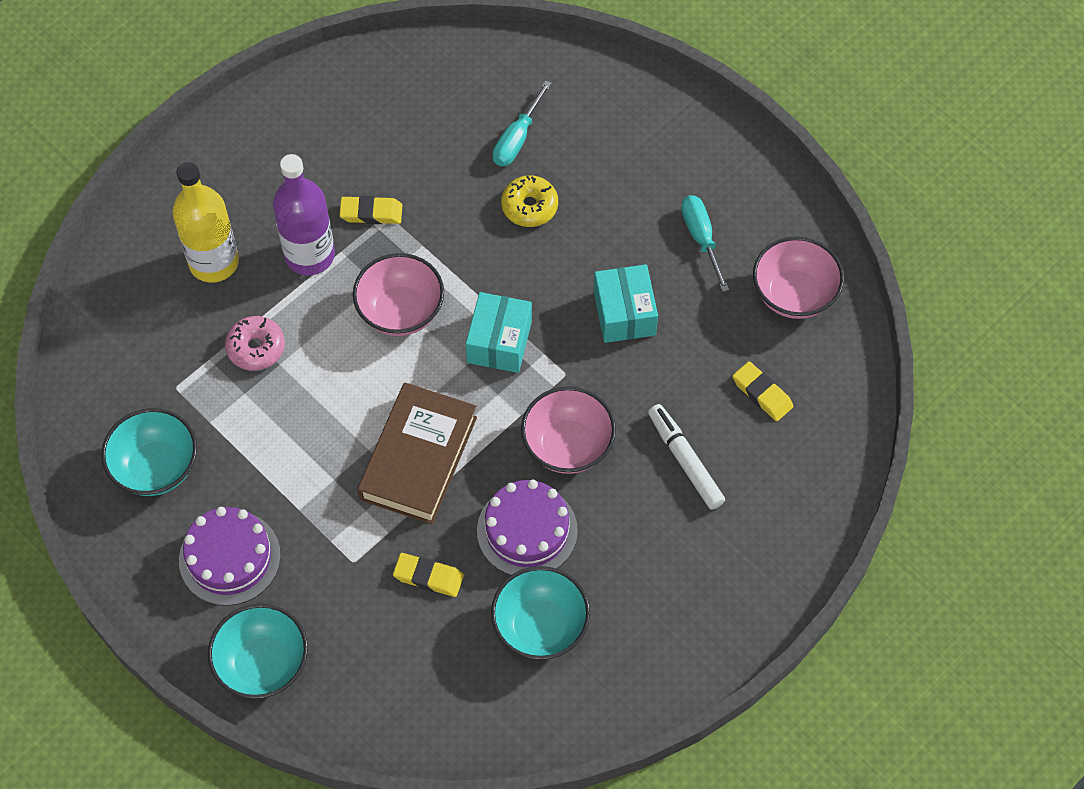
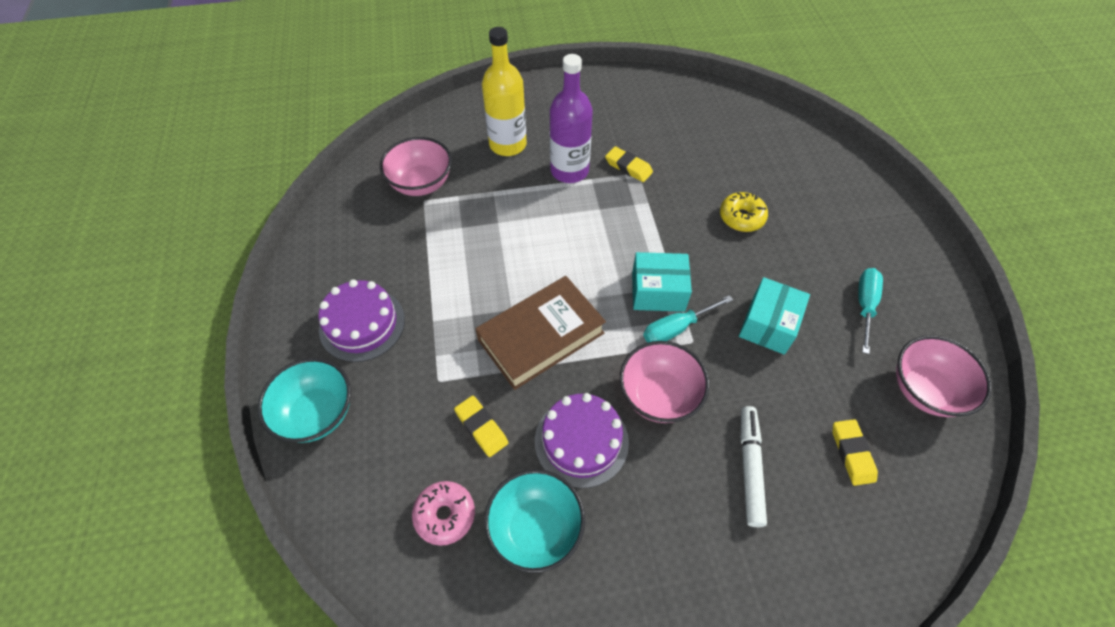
camera: 35 degrees right, 5 degrees down
(156, 467) = (370, 240): turquoise bowl -> none
(256, 348) = (491, 205): pink donut -> pink donut (445, 515)
(400, 311) = (602, 234): pink bowl -> pink bowl (421, 183)
(499, 342) = (658, 291): turquoise box -> turquoise box turned 45 degrees clockwise
(517, 139) = (760, 173): turquoise screwdriver -> turquoise screwdriver (676, 328)

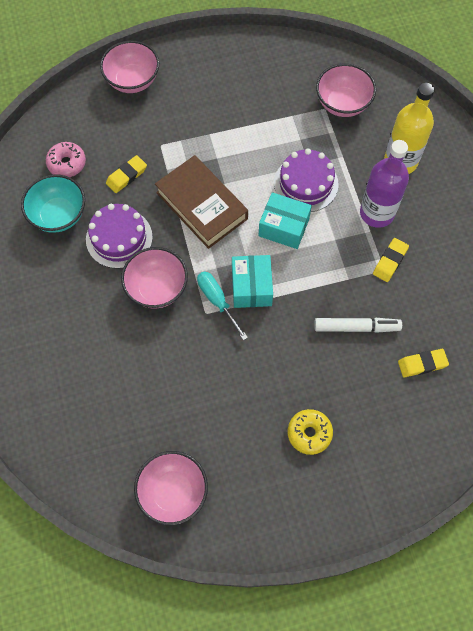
camera: 85 degrees right, 10 degrees up
(317, 413) = (132, 80): turquoise bowl -> pink bowl
(362, 324) = (203, 91): purple cake -> purple cake (306, 183)
(741, 217) = (342, 358): yellow donut -> yellow donut (309, 433)
(749, 467) = (103, 349): white marker -> white marker (356, 327)
(768, 325) = (226, 372): turquoise box -> turquoise box (283, 227)
(852, 453) = (116, 424): yellow eraser -> yellow eraser (422, 364)
(865, 305) = (254, 456): turquoise screwdriver -> none

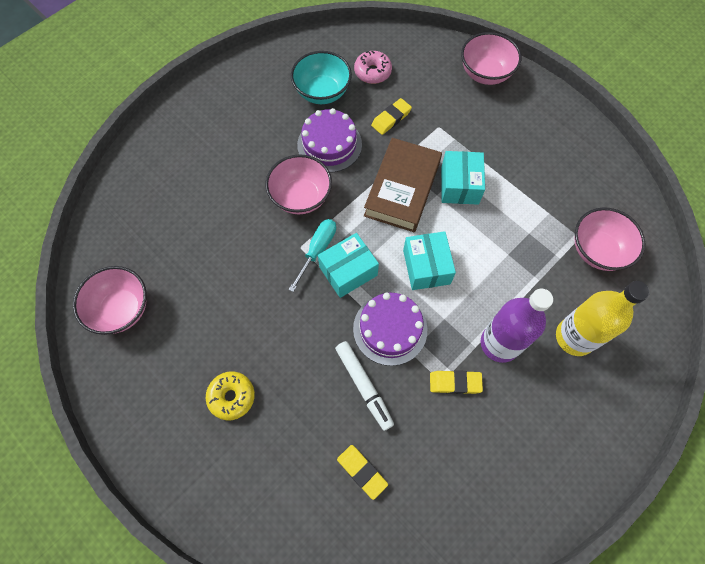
camera: 60 degrees right, 0 degrees up
(126, 176) = (391, 118): yellow eraser -> yellow eraser turned 60 degrees counterclockwise
(226, 162) = (459, 185): none -> turquoise box
(306, 183) = (485, 262): purple cake -> purple cake (390, 329)

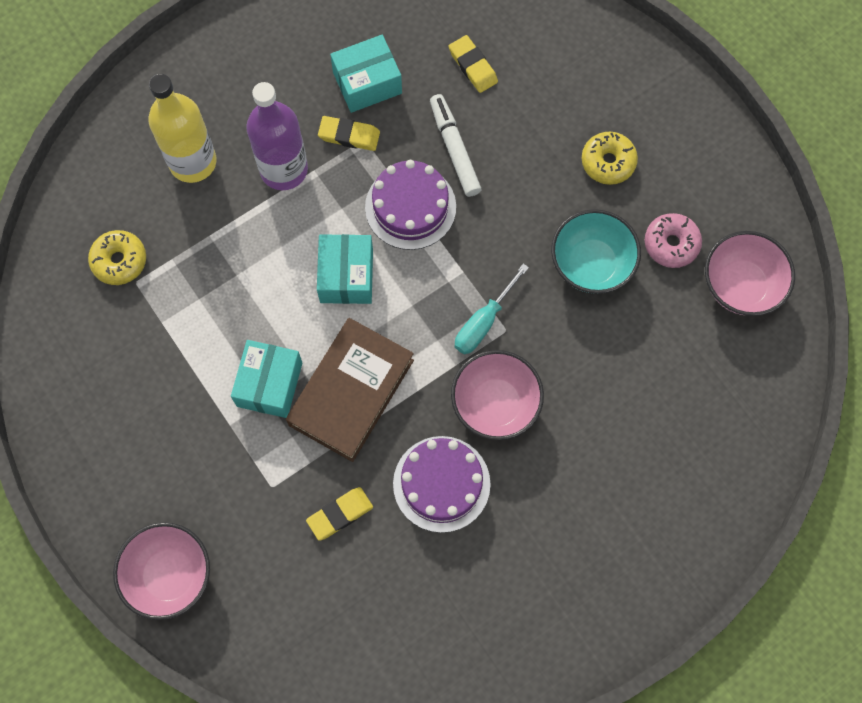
camera: 170 degrees left, 5 degrees up
(322, 92) = (437, 584): turquoise bowl -> turquoise bowl (591, 264)
(348, 271) = (448, 287): turquoise box -> turquoise box (367, 83)
(372, 72) = (349, 610): pink donut -> pink donut (671, 244)
(597, 250) = (119, 261): pink bowl -> yellow donut

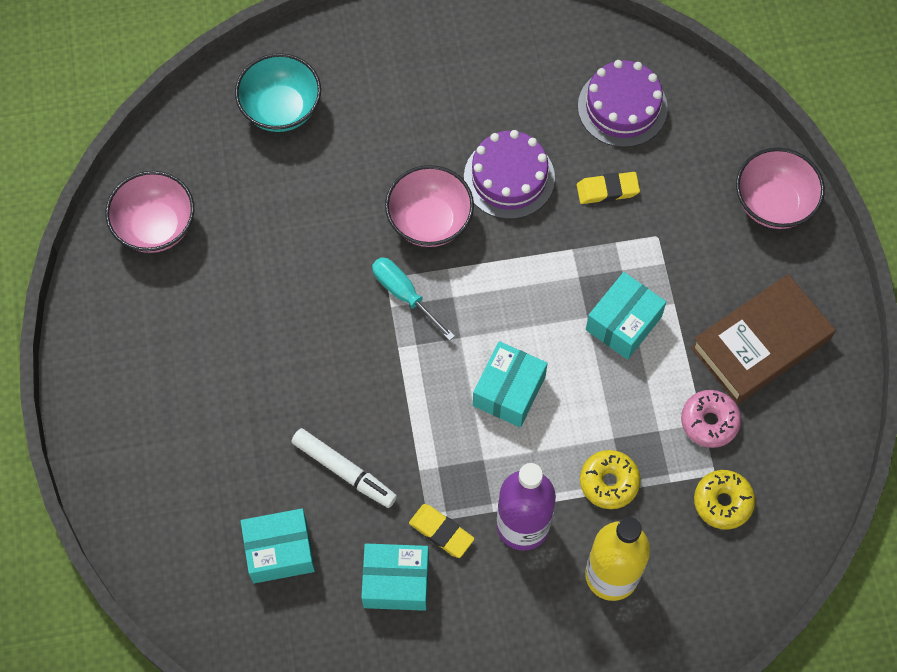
camera: 155 degrees left, 5 degrees down
(351, 392) = (552, 285): brown book -> brown book (761, 344)
(410, 207) = (416, 431): purple cake -> purple cake (622, 107)
(454, 149) = (344, 471): white marker -> white marker turned 60 degrees counterclockwise
(473, 66) = (279, 551): yellow eraser -> turquoise box
(483, 322) = (403, 294): turquoise screwdriver -> turquoise screwdriver turned 105 degrees counterclockwise
(591, 264) = (277, 303): turquoise bowl -> turquoise bowl (281, 109)
(608, 162) = (204, 391): yellow donut -> yellow donut (609, 482)
(671, 244) = (194, 289): pink donut -> pink donut (709, 422)

